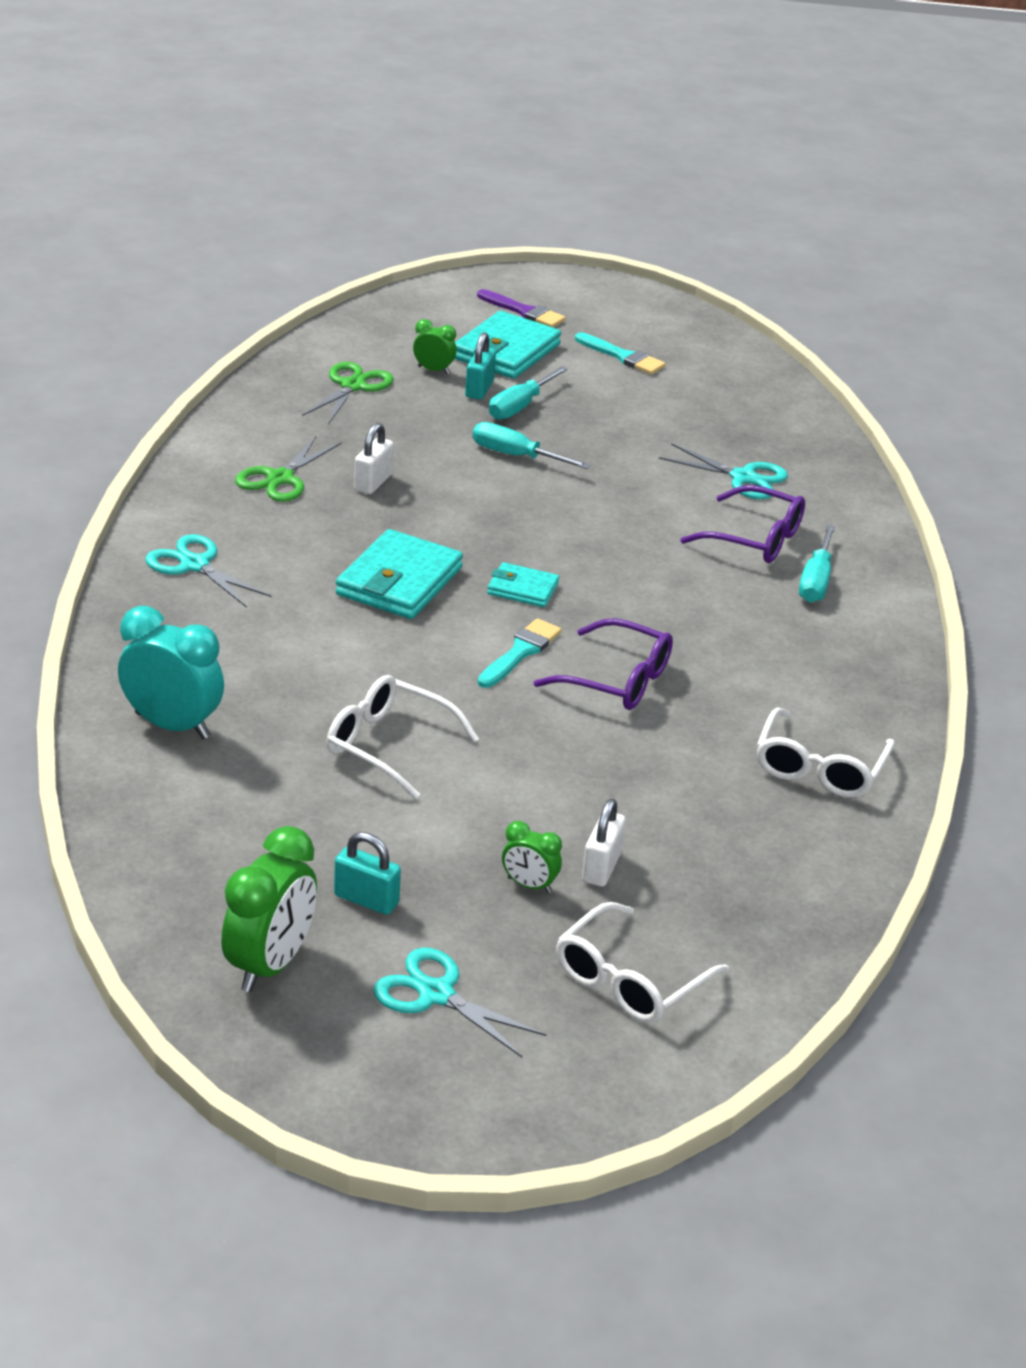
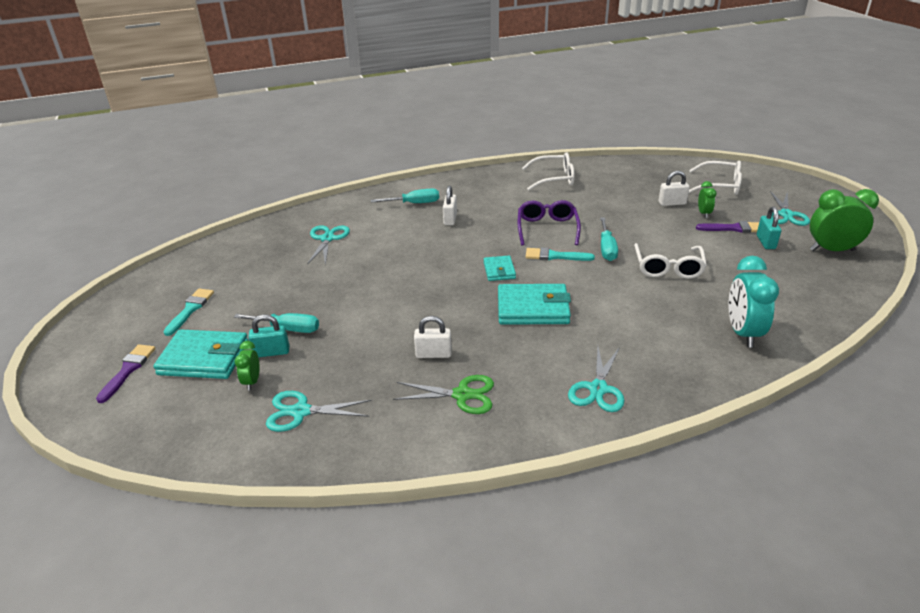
camera: 110 degrees left, 0 degrees up
(353, 386) = (301, 412): green scissors -> turquoise scissors
(445, 890) = (733, 228): none -> purple brush
(515, 455) = (356, 312): turquoise screwdriver -> turquoise screwdriver (607, 249)
(728, 598) = (450, 219): none -> white padlock
(755, 539) = (389, 223): purple glasses -> none

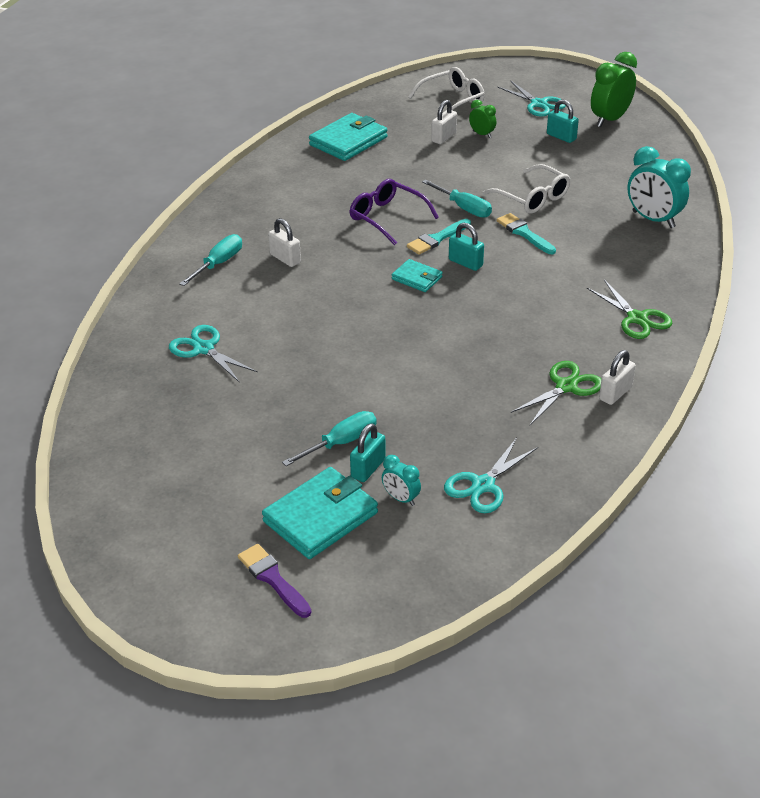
camera: 50 degrees left, 5 degrees up
(190, 310) = (212, 497): turquoise brush -> turquoise brush (524, 233)
(252, 381) = (401, 498): green clock -> turquoise clock
(433, 354) = (493, 375): white padlock -> white padlock (615, 393)
(533, 308) = (498, 292): turquoise wallet -> turquoise wallet (348, 141)
(545, 279) = (465, 263): none -> turquoise padlock
(554, 178) = (305, 165): white glasses -> none
(598, 389) = (637, 318): turquoise scissors -> green scissors
(733, 228) = (523, 137): purple brush -> none

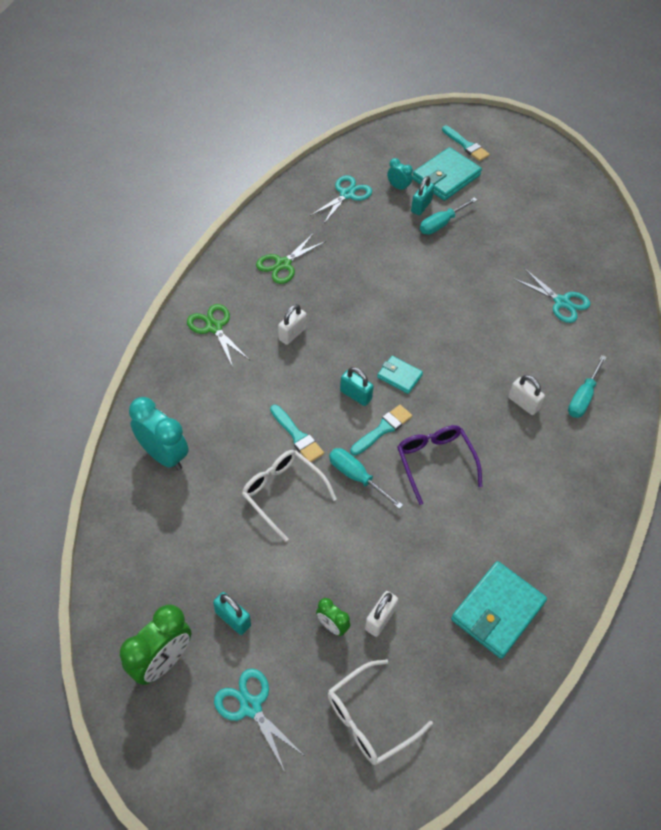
camera: 175 degrees right, 15 degrees up
(273, 579) = (466, 145): purple brush -> turquoise brush
(387, 217) = (435, 462): purple glasses -> purple glasses turned 150 degrees counterclockwise
(615, 393) = (248, 258): white padlock -> white padlock (292, 334)

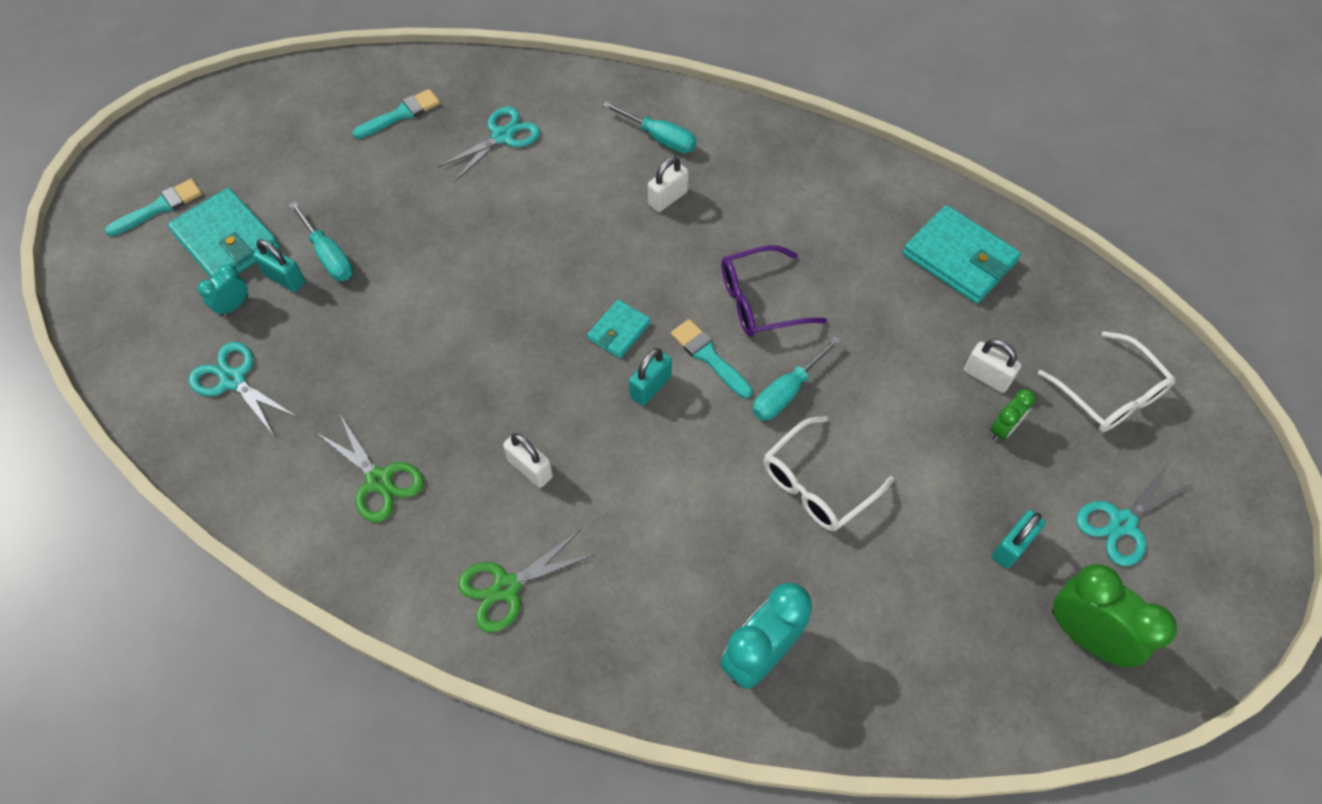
camera: 85 degrees left, 5 degrees up
(297, 436) = (721, 464): turquoise brush -> turquoise brush (401, 114)

